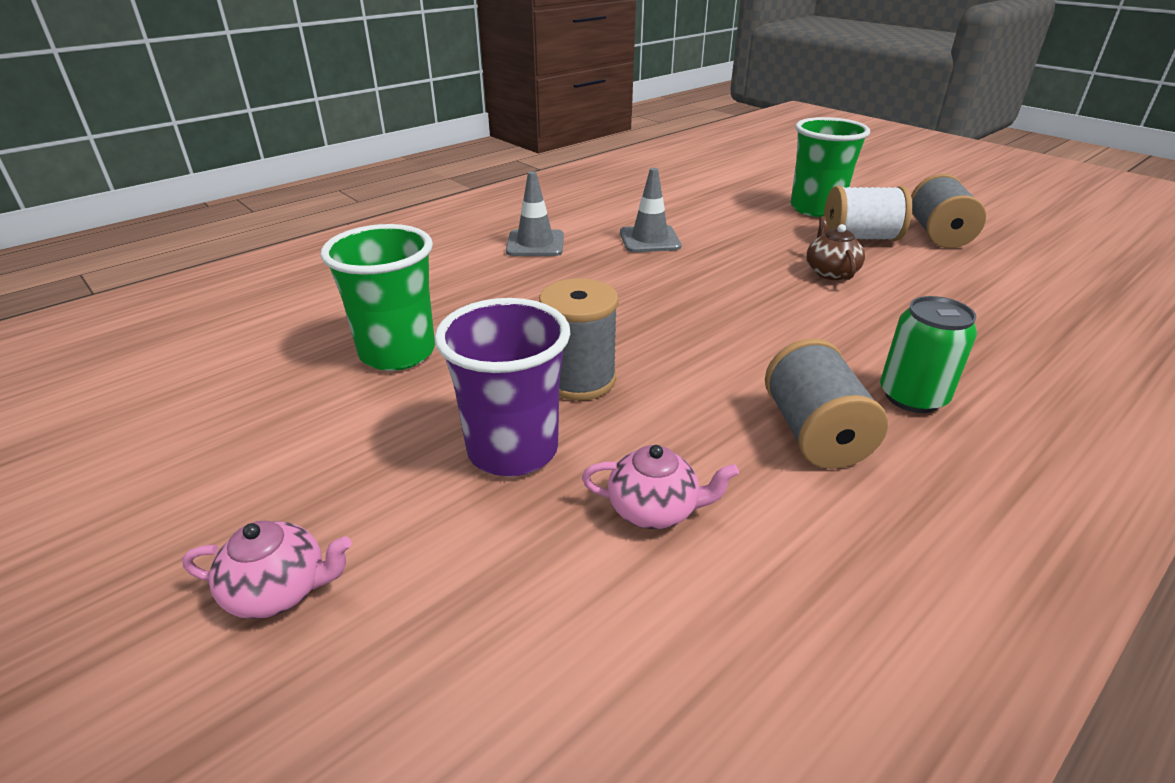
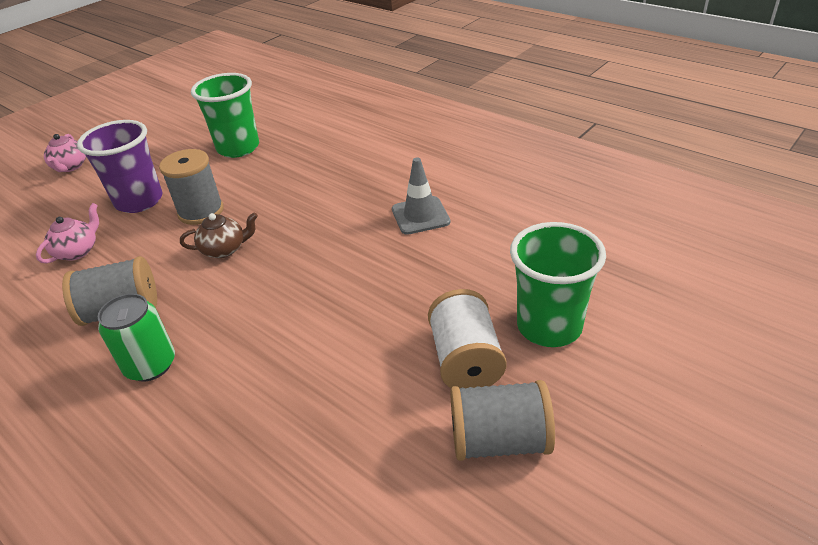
camera: 85 degrees right, 5 degrees up
(535, 244) = (397, 163): grey traffic cone -> none
(654, 510) = (78, 251): pink teapot -> pink teapot turned 150 degrees counterclockwise
(830, 272) = (368, 330): brown teapot -> brown teapot (224, 249)

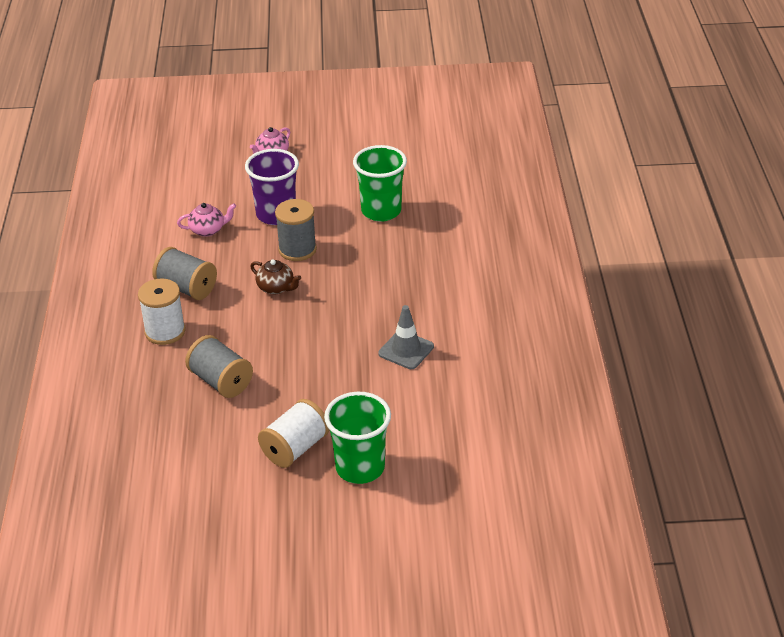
camera: 45 degrees right, 0 degrees up
(150, 365) = (165, 331): green can -> white spool
(499, 440) = (251, 493): grey spool -> grey spool (221, 381)

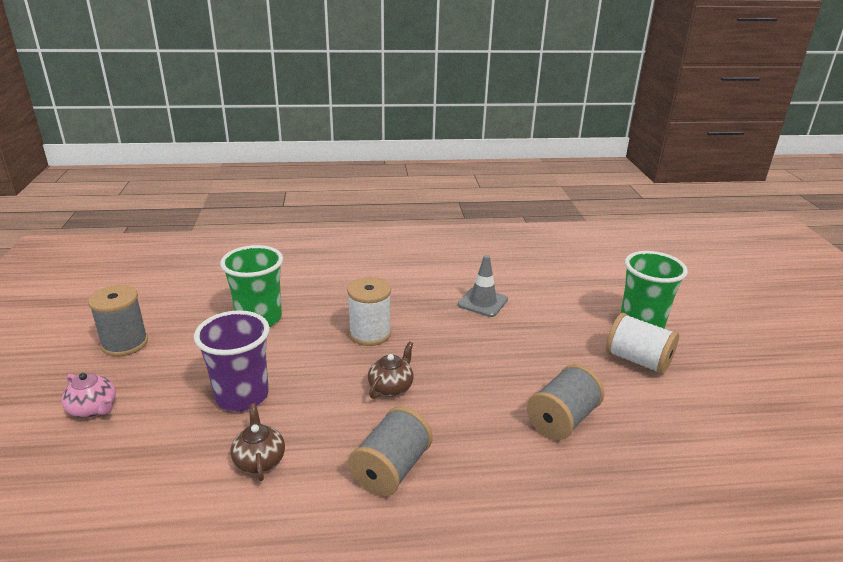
camera: 95 degrees left, 10 degrees down
(165, 331) = (484, 482): white spool -> white spool (370, 334)
(208, 230) = (259, 460): pink teapot -> brown teapot
(297, 249) = (319, 375): grey spool -> grey spool (125, 343)

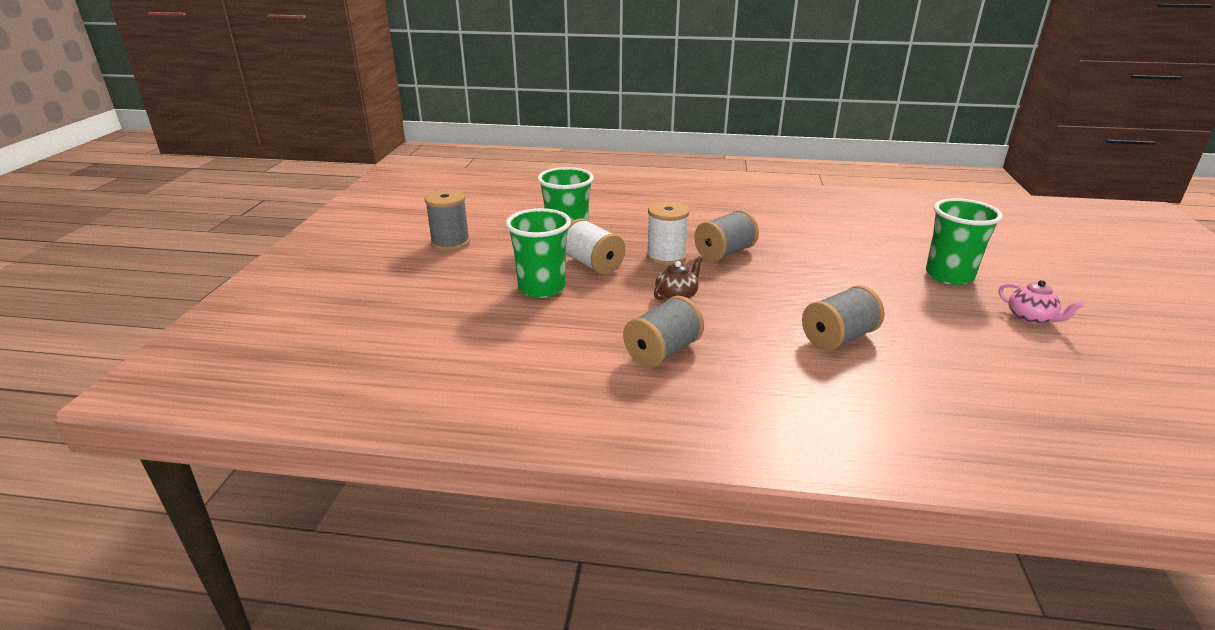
camera: 15 degrees right, 0 degrees up
(94, 409) = (419, 283): pink teapot -> pink teapot (1030, 318)
(242, 396) = (542, 288): purple cup -> green cup
(259, 460) = (548, 331): brown teapot -> none
(428, 321) = (724, 253): none -> grey spool
(482, 302) = (783, 244): grey traffic cone -> none
(637, 360) = (934, 303): white spool -> white spool (593, 264)

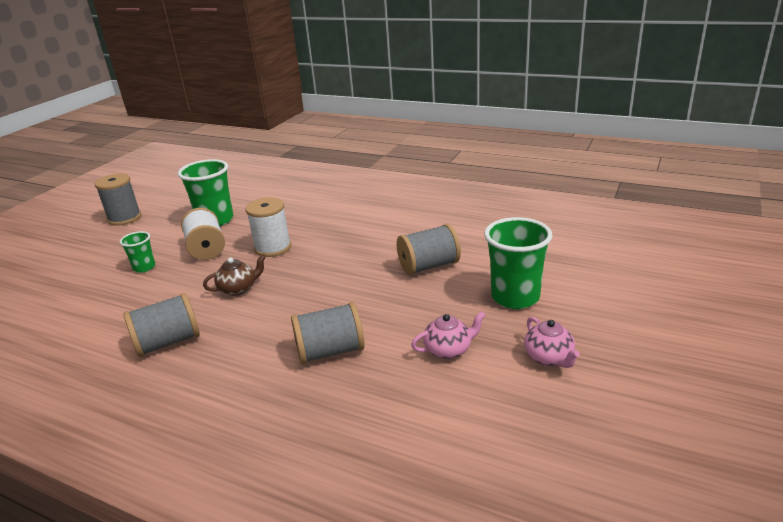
camera: 20 degrees right, 0 degrees up
(542, 288) = (144, 267): green cup -> green cup, size x0.53
(724, 253) = (326, 249): grey spool -> grey spool (429, 266)
(942, 323) = (448, 350): none -> pink teapot

